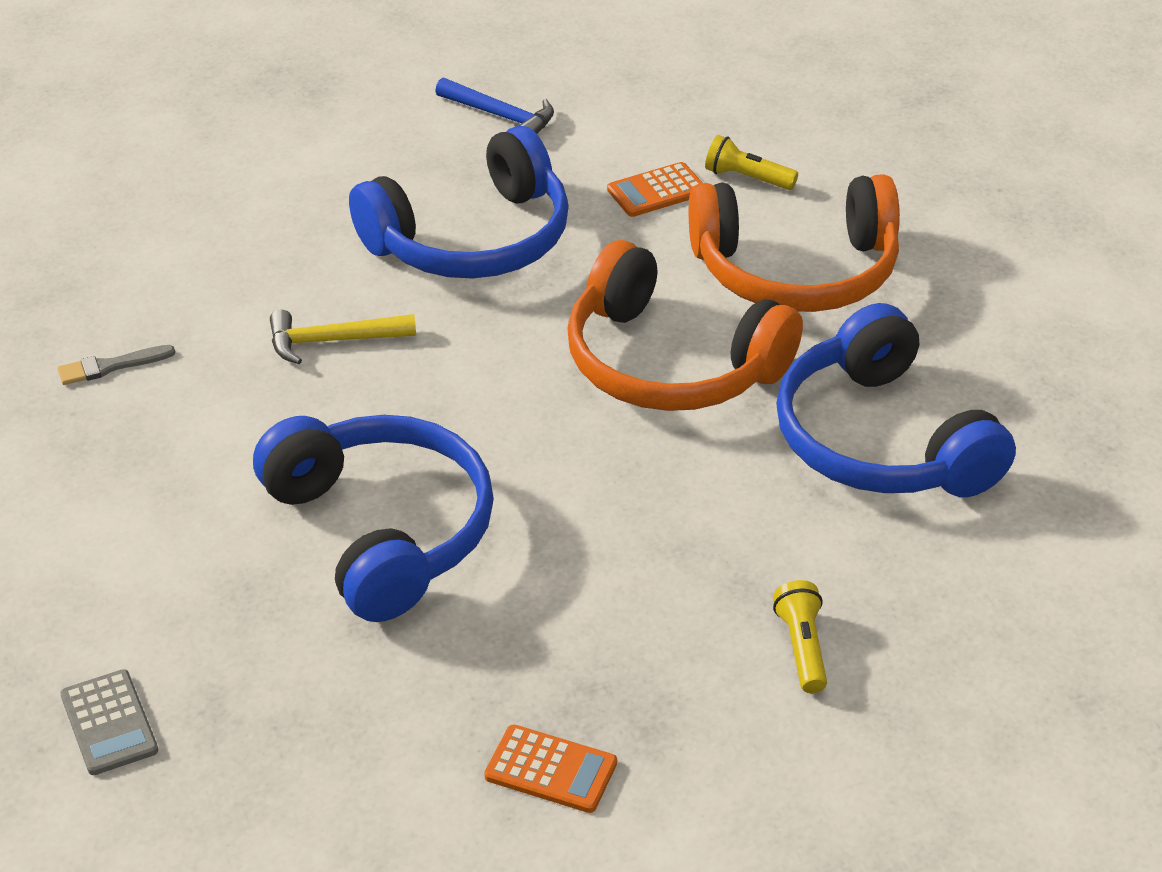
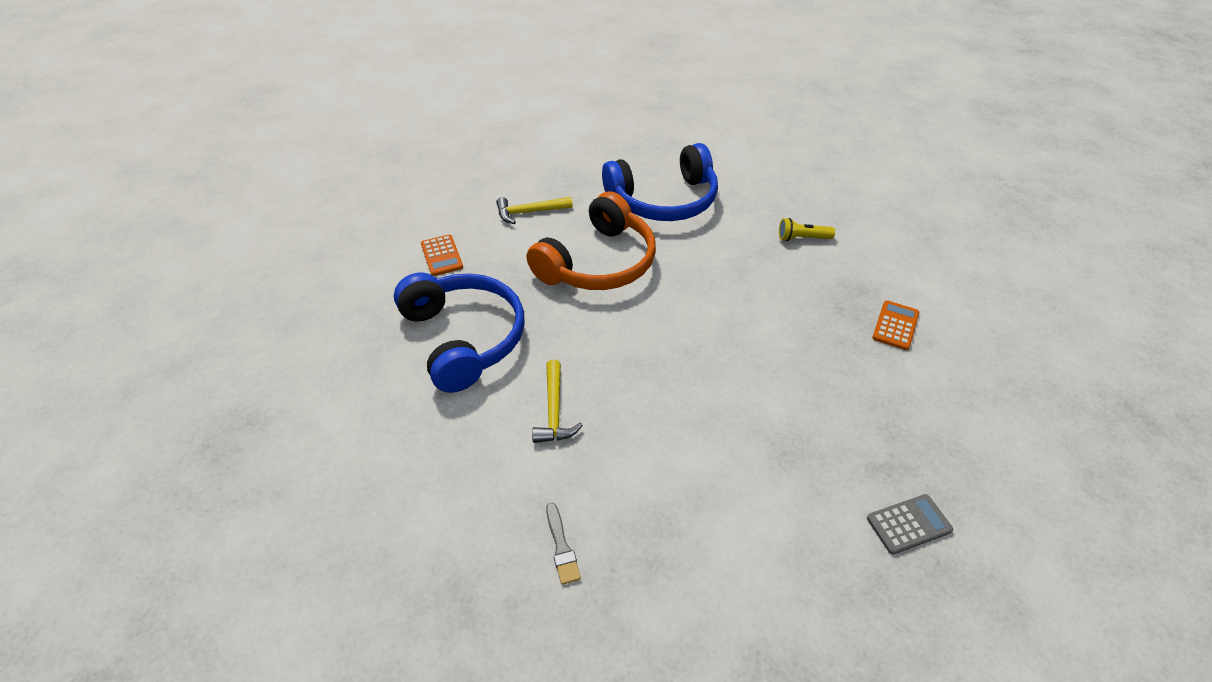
camera: 85 degrees left, 5 degrees up
(383, 530) = (732, 387): blue headphones -> none
(501, 116) = (333, 319): blue hammer -> none
(747, 178) = (442, 221): yellow flashlight -> none
(796, 271) = (529, 212): orange headphones -> yellow hammer

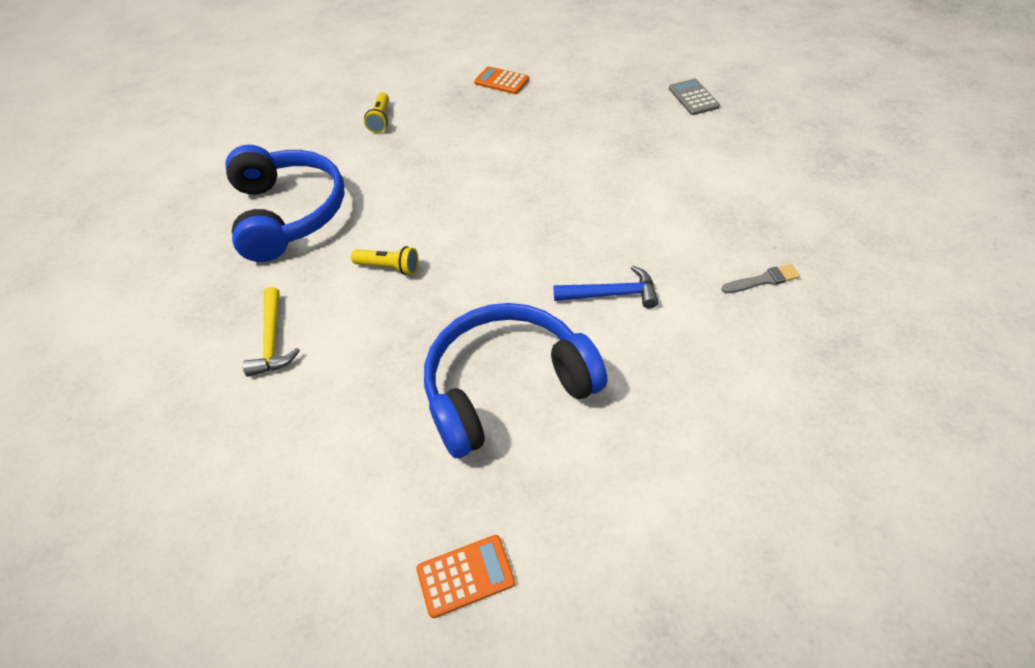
camera: 85 degrees left, 5 degrees up
(441, 256) = (343, 435): orange calculator -> orange calculator (465, 576)
(554, 411) = (611, 294): yellow hammer -> blue hammer
(598, 263) = (389, 267): orange headphones -> yellow flashlight

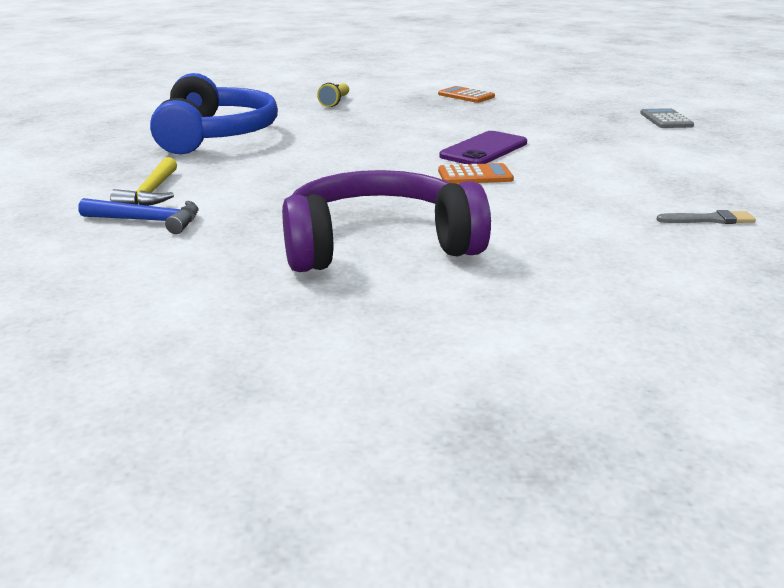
camera: 10 degrees right, 25 degrees down
(389, 267) = (295, 170): yellow flashlight -> none
(465, 576) = (260, 350): orange calculator -> orange calculator (475, 175)
(506, 386) = (378, 244): blue headphones -> purple headphones
(548, 191) = (484, 150): none -> purple phone
(611, 294) = (525, 208): blue hammer -> blue hammer (148, 221)

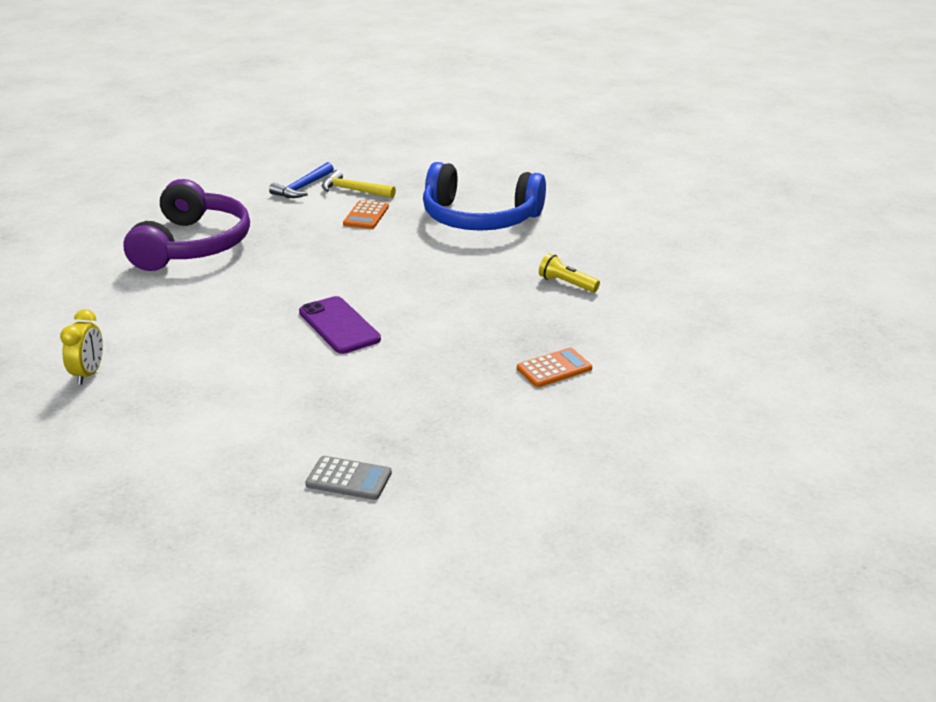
camera: 110 degrees right, 5 degrees up
(475, 175) = (278, 304): orange calculator -> orange calculator (366, 215)
(709, 220) = (88, 374): grey brush -> yellow clock

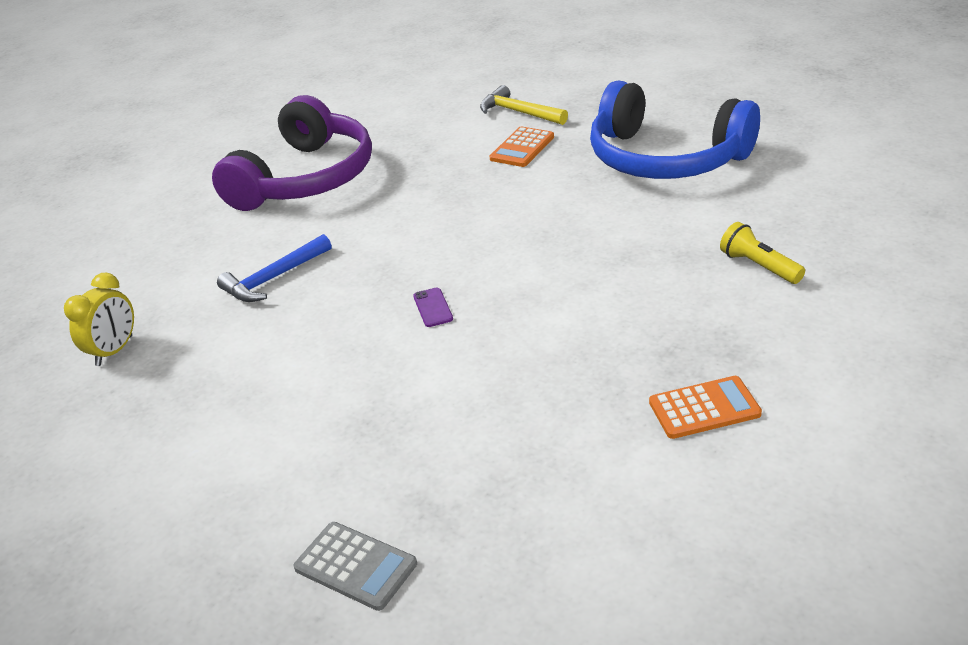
camera: 20 degrees right, 5 degrees up
(302, 187) = (460, 106): blue hammer -> blue hammer (274, 278)
(339, 326) = (433, 307): purple phone -> purple phone, size x0.45

